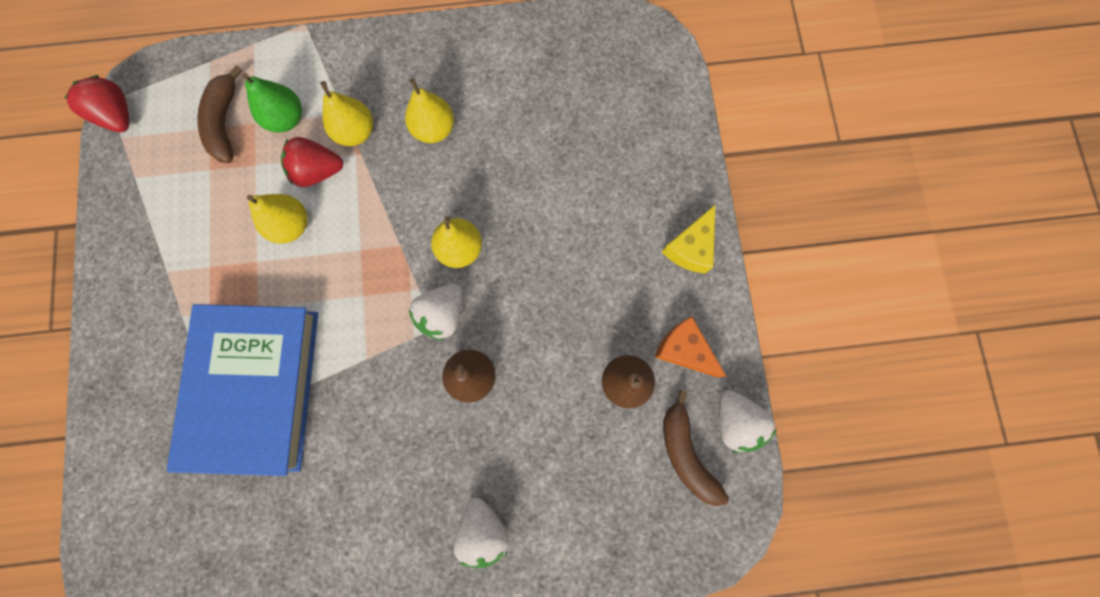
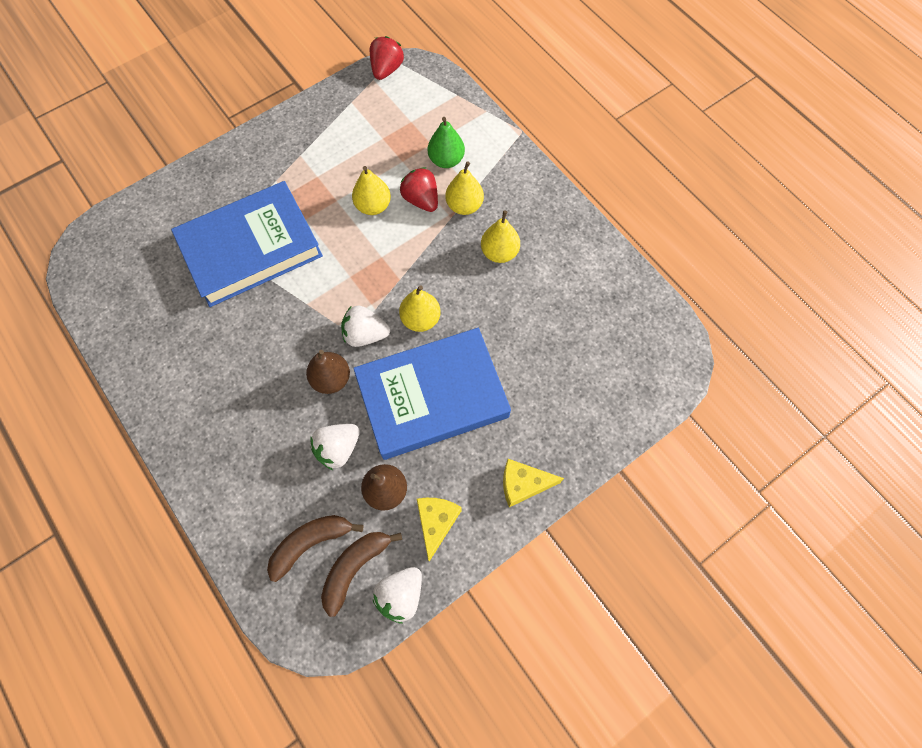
camera: 60 degrees right, 10 degrees down
(225, 122) = (420, 128): brown banana -> brown banana (311, 543)
(483, 529) = (225, 447): white strawberry -> white strawberry (338, 449)
(552, 283) = (432, 397): none -> blue book
(683, 350) = (436, 523): orange cheese -> yellow cheese

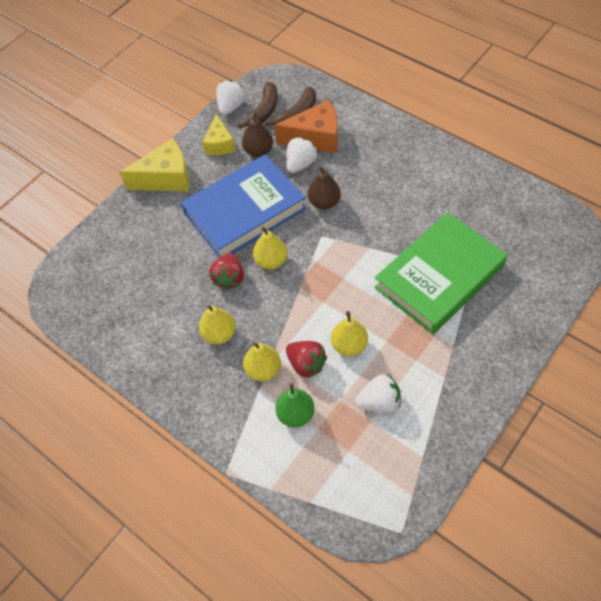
camera: 170 degrees right, 10 degrees down
(251, 248) = (439, 277): blue book -> green book
(301, 488) = (315, 138): none -> orange cheese
(365, 334) = (311, 238): white strawberry -> white strawberry (379, 402)
(386, 70) = (402, 514): red strawberry -> red strawberry (229, 278)
(523, 484) = (166, 178): yellow cheese -> yellow cheese, size x1.55

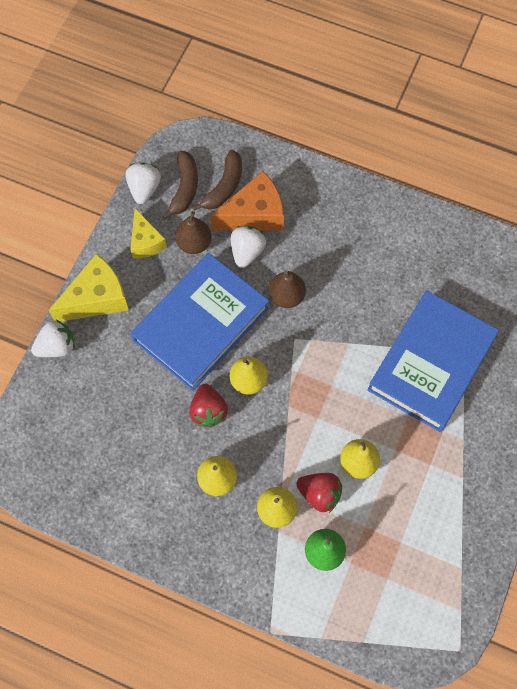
camera: 20 degrees left, 10 degrees up
(379, 402) = (405, 519): white strawberry -> white strawberry (57, 346)
(439, 277) = (431, 364): green book -> blue book

